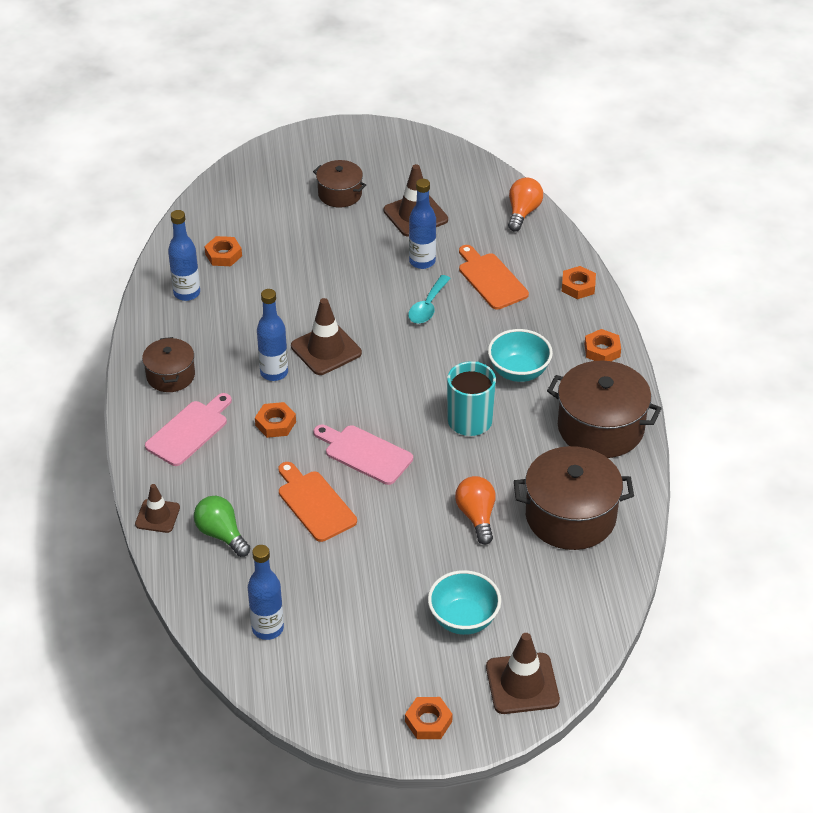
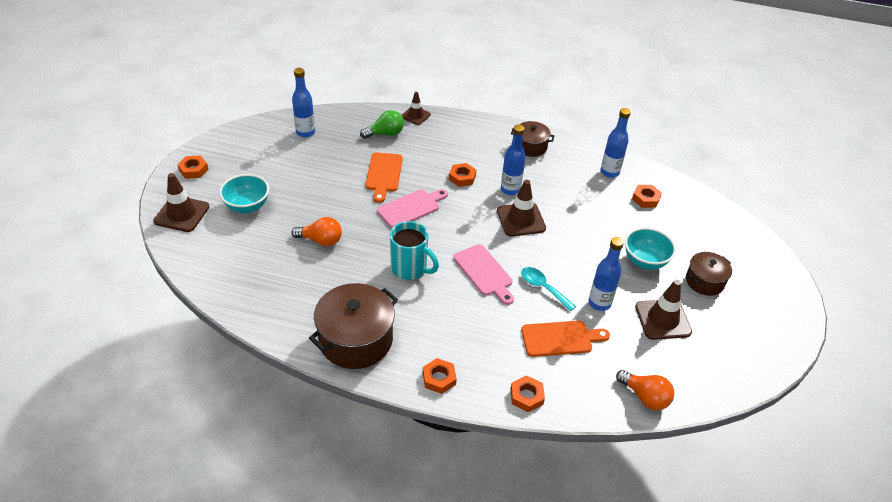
camera: 110 degrees right, 0 degrees up
(189, 431) = (476, 142): pink cutting board -> pink cutting board (484, 272)
(314, 503) = (383, 174): orange cutting board -> orange cutting board turned 105 degrees clockwise
(518, 372) = (443, 314): turquoise bowl -> turquoise bowl (645, 261)
(570, 516) = (286, 287): brown pot -> none

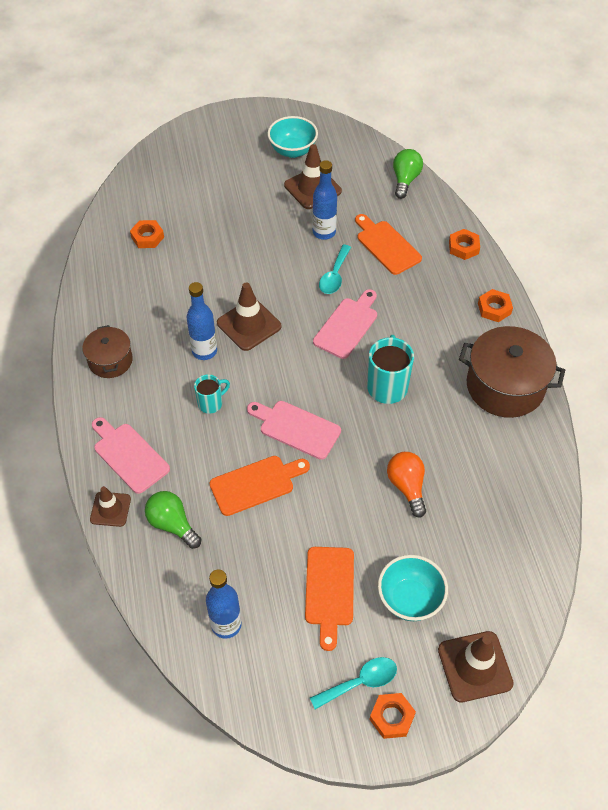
camera: 115 degrees left, 10 degrees up
(223, 166) = (360, 682): none -> turquoise spoon
(286, 176) = (329, 591): none -> orange cutting board
(448, 132) = (129, 455): none -> pink cutting board
(462, 177) = (211, 403): orange nut -> turquoise mug
(609, 172) = (118, 277): blue bottle -> none
(645, 261) = (245, 216): turquoise bowl -> turquoise bowl (292, 151)
(645, 397) = (405, 180): orange light bulb -> green light bulb
(704, 281) = (244, 172): brown pot -> none

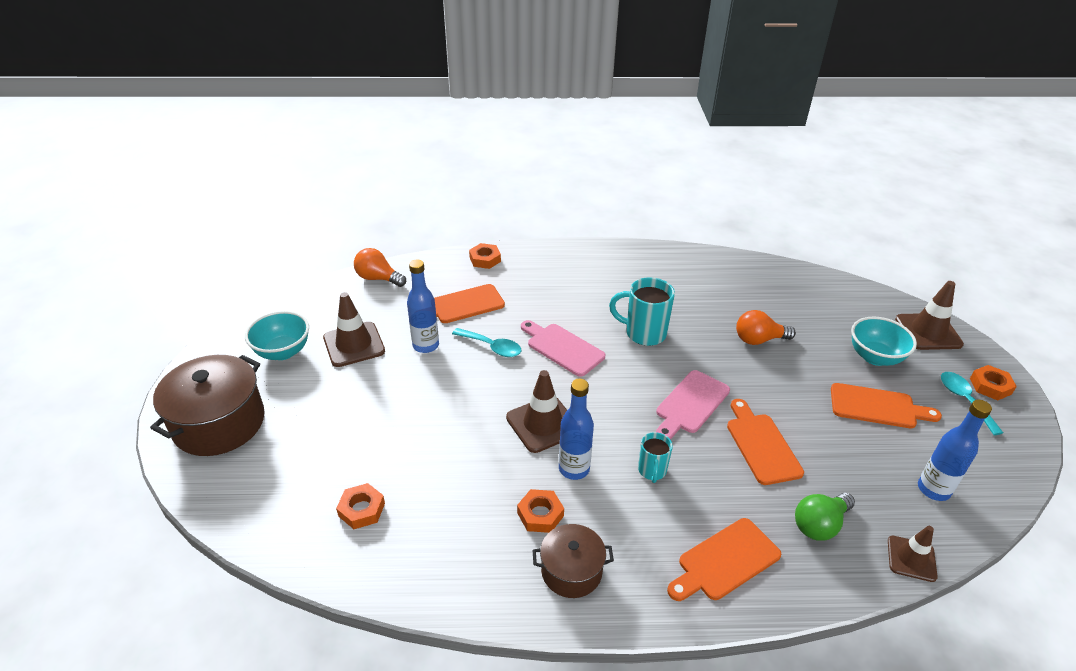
camera: 80 degrees left, 15 degrees down
(110, 509) = (805, 587): brown traffic cone -> brown traffic cone (911, 558)
(129, 455) = (725, 561): pink cutting board -> orange cutting board
(211, 403) = (652, 471): turquoise mug -> turquoise mug turned 150 degrees counterclockwise
(405, 180) = (378, 278): green light bulb -> orange light bulb
(494, 308) = (564, 256): orange nut -> orange nut (540, 514)
(505, 386) = (652, 266): brown pot -> brown pot (219, 423)

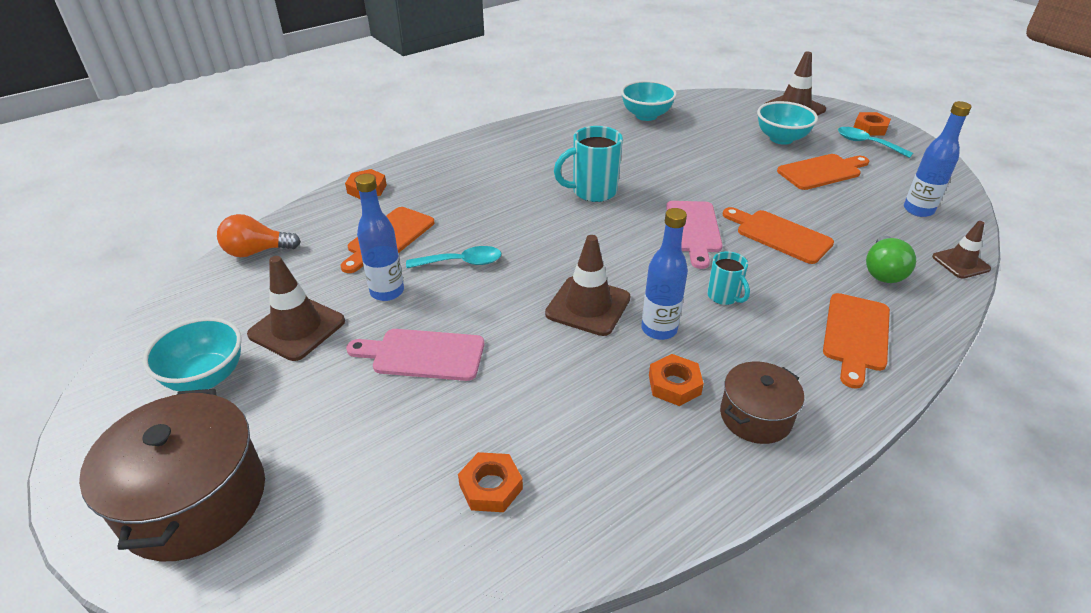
camera: 35 degrees left, 0 degrees up
(562, 348) = (533, 234): pink cutting board -> pink cutting board (423, 354)
(759, 340) = (688, 159): orange light bulb -> none
(766, 282) = (646, 116): none -> turquoise bowl

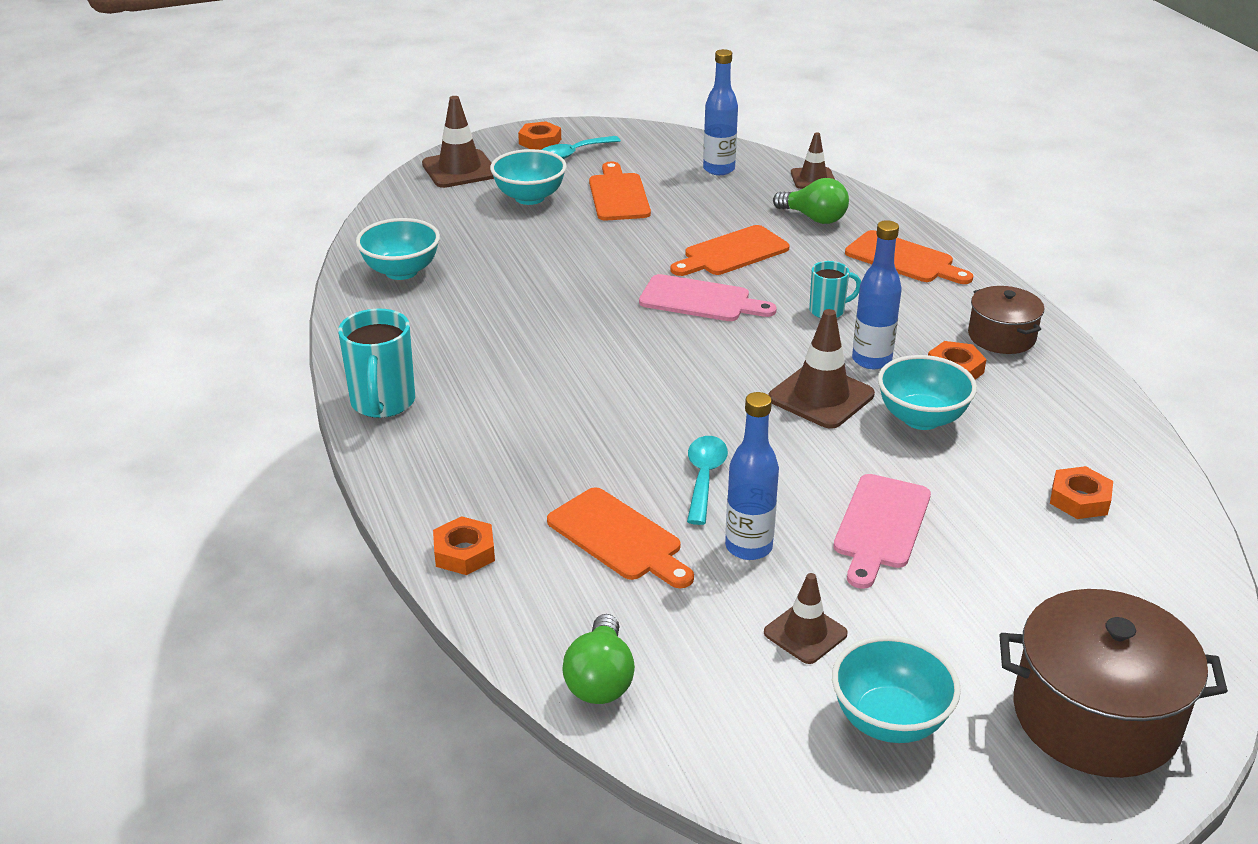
camera: 75 degrees left, 5 degrees down
(257, 251) = (600, 680): orange light bulb -> green light bulb
(297, 328) = (805, 633): brown traffic cone -> brown traffic cone, size x0.63
(582, 367) = (921, 418): none -> turquoise bowl
(592, 192) = (582, 351): turquoise mug -> turquoise mug (383, 403)

